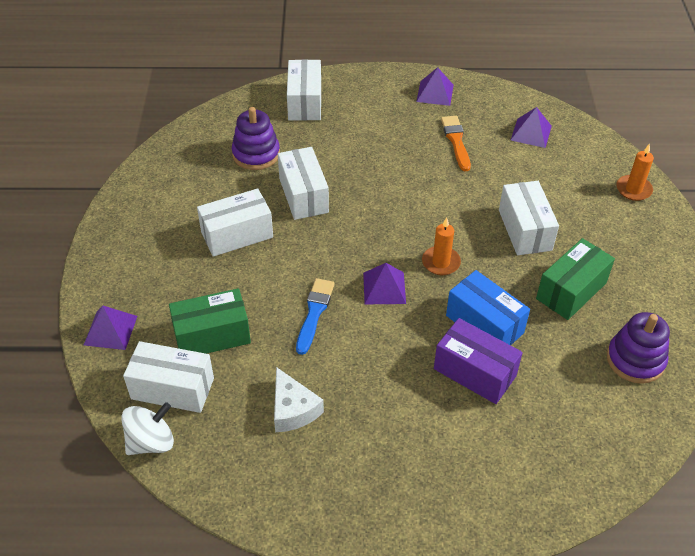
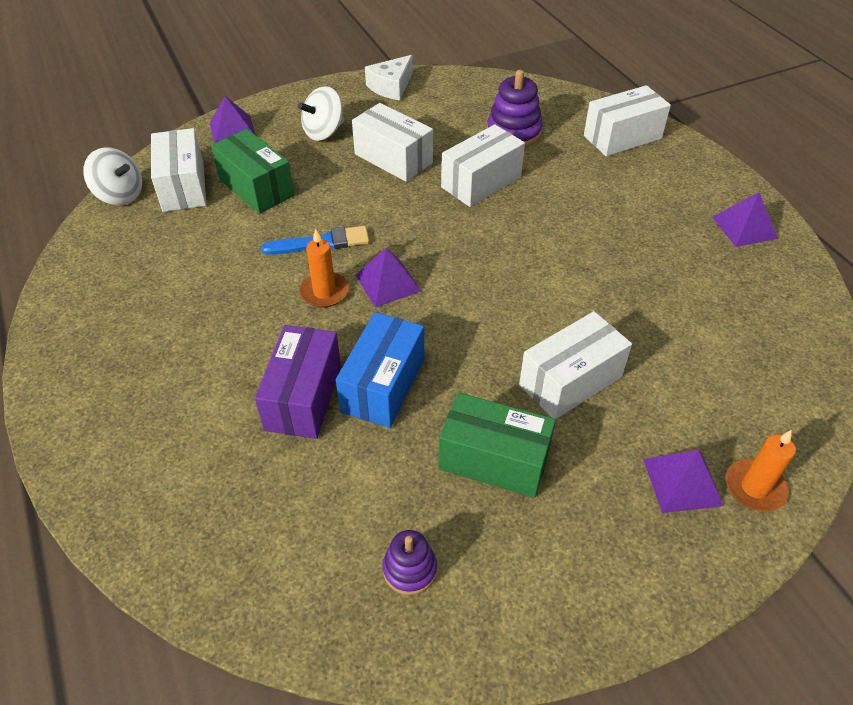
camera: 65 degrees right, 0 degrees up
(165, 266) = (324, 132): none -> white spinning top
(293, 409) = (190, 268): white cheese -> white cheese (391, 86)
(441, 262) = (457, 317): orange candle -> orange candle (324, 292)
(456, 141) = (675, 271): orange brush -> none
(531, 133) = (762, 337): purple pyramid -> purple pyramid (682, 482)
(635, 360) = (410, 569): purple stacking toy -> purple stacking toy, size x0.61

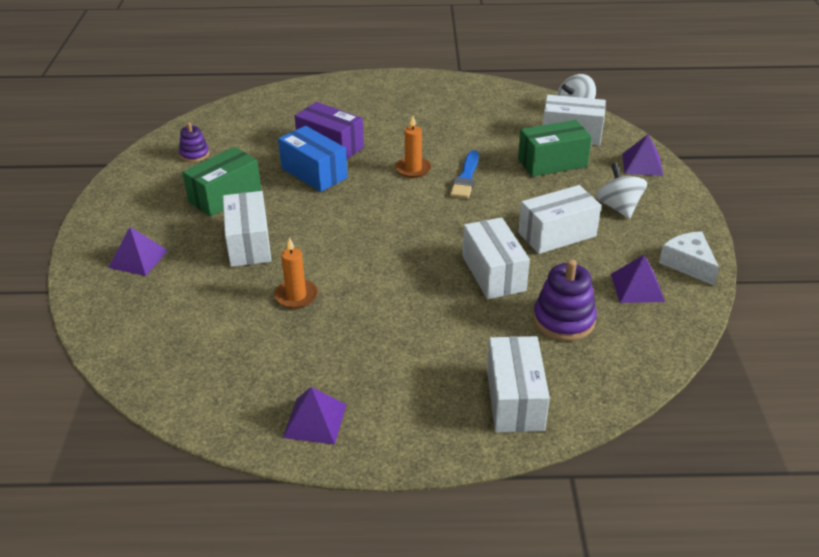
camera: 115 degrees right, 10 degrees down
(388, 283) = (402, 195): purple pyramid -> purple pyramid (637, 287)
(754, 487) = (102, 286): orange candle -> orange candle (296, 296)

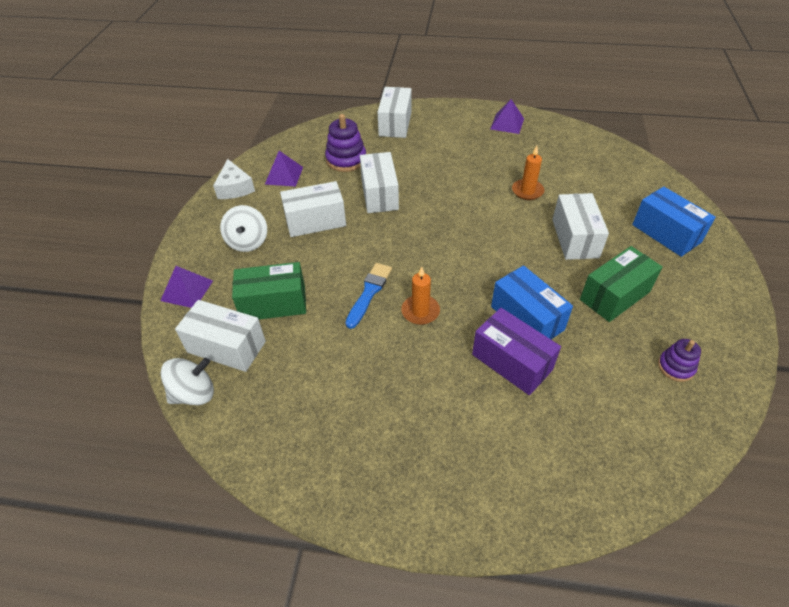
camera: 170 degrees left, 10 degrees up
(138, 259) = (666, 233): purple pyramid -> blue box

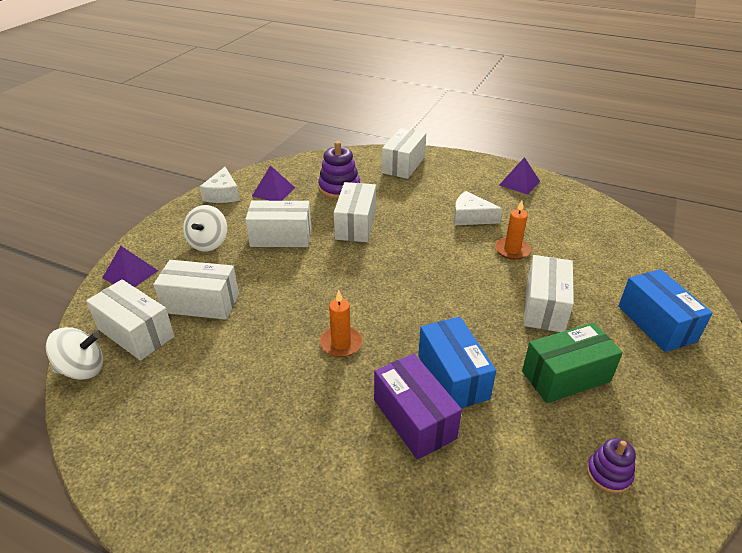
camera: 15 degrees right, 10 degrees down
(273, 303) = (201, 303): green box -> white box
(369, 292) = (298, 313): blue brush -> none
(479, 166) = (470, 217): none -> white cheese

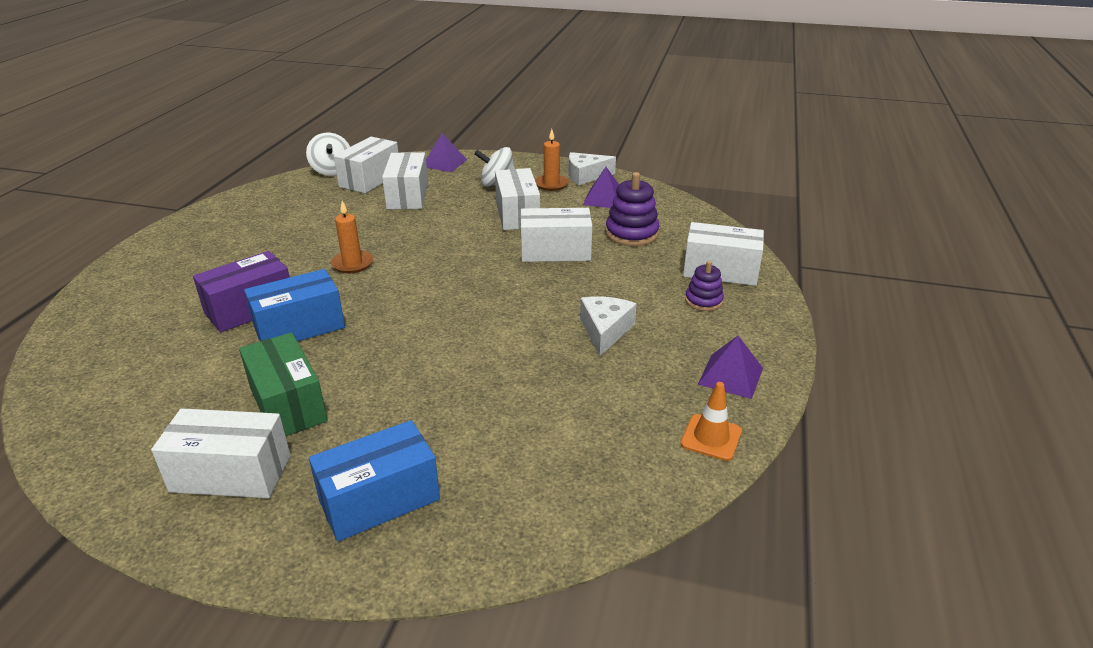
camera: 80 degrees right, 5 degrees down
(512, 250) = (534, 367): orange candle -> orange candle (551, 184)
(544, 307) = (412, 392): white box -> white box (231, 473)
(574, 199) = (711, 437): none -> orange traffic cone
(608, 474) = (147, 426): purple stacking toy -> purple stacking toy (703, 301)

